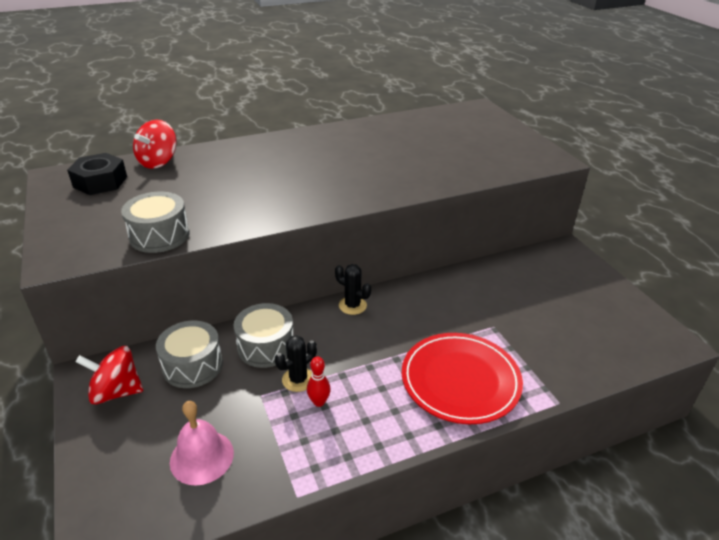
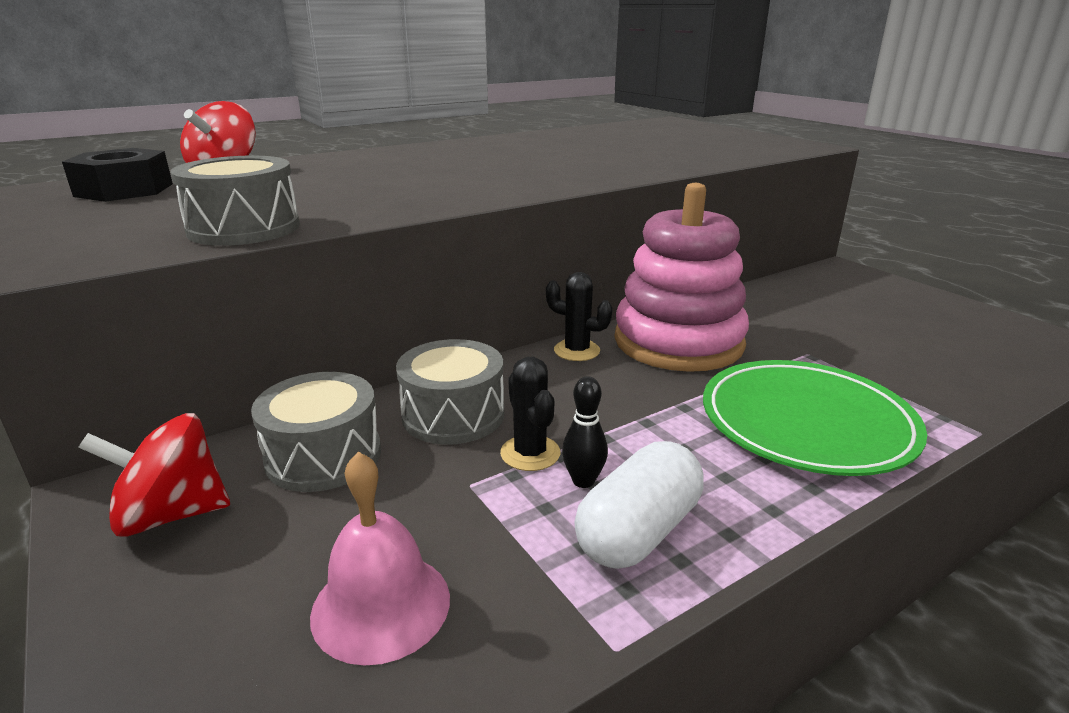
camera: 10 degrees left, 10 degrees down
(298, 379) = (530, 453): black cactus -> black cactus turned 60 degrees counterclockwise
(319, 402) = (583, 481): red bowling pin -> black bowling pin
(334, 437) = (638, 531): none -> white capsule
(417, 306) = (678, 342): none -> pink stacking toy
(460, 380) = (806, 423): red plate -> green plate

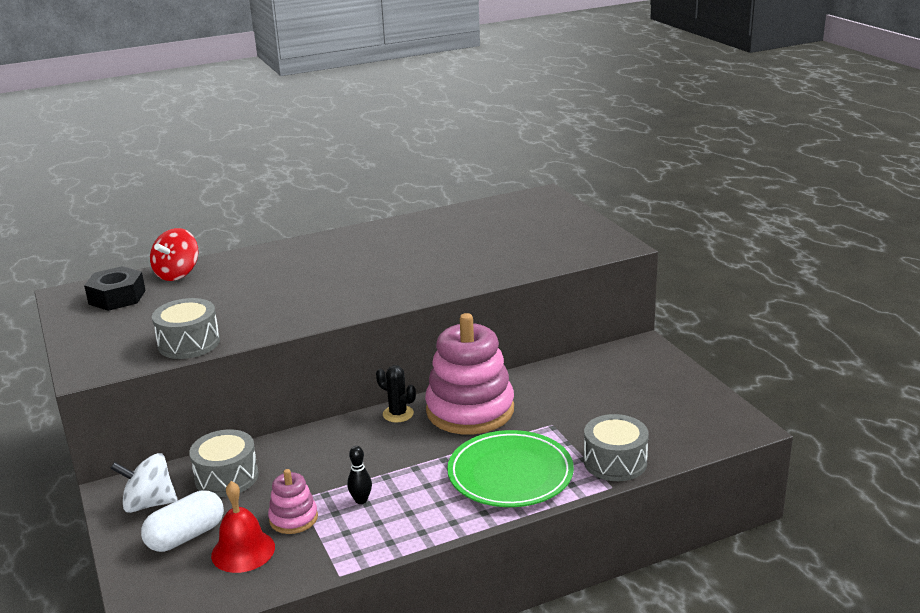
camera: 10 degrees right, 0 degrees up
(172, 514) = (149, 504): red spinning top -> white spinning top
(381, 605) = (243, 551): pink bell -> red bell
(453, 414) = (304, 456): grey drum -> grey drum (615, 462)
(469, 524) = (293, 518): none -> pink stacking toy
(530, 453) = (339, 483): black cactus -> none
(638, 531) = (376, 528): white capsule -> white capsule (186, 536)

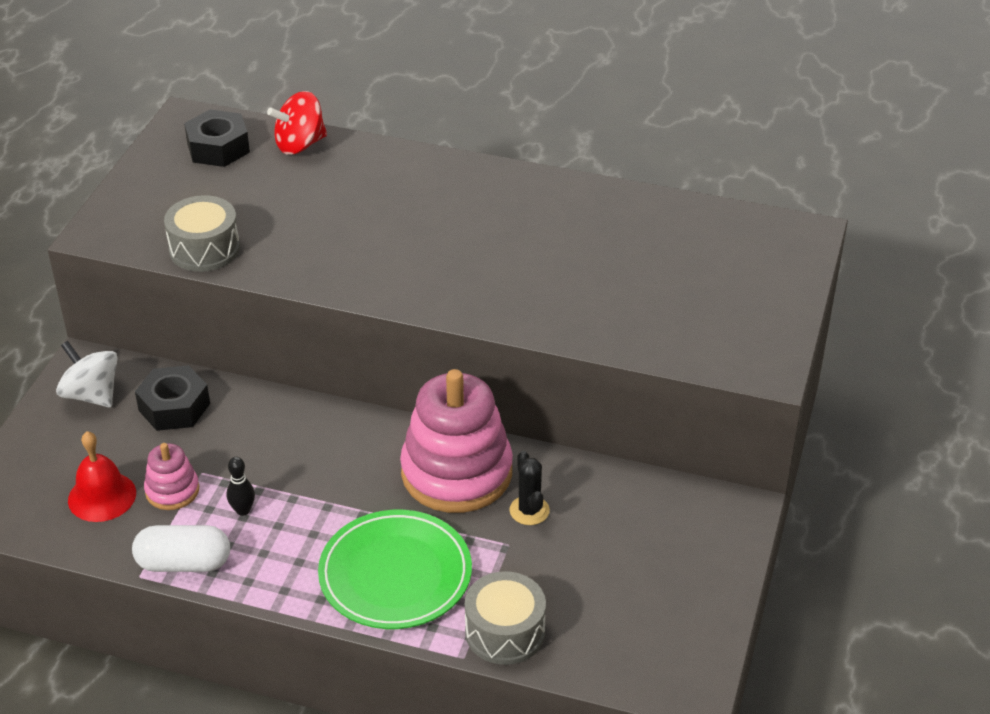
camera: 40 degrees right, 15 degrees up
(186, 536) = (81, 450): white capsule -> white capsule (184, 563)
(227, 477) = (174, 407): grey drum -> black nut
(398, 414) = (389, 432): black cactus -> black cactus (529, 510)

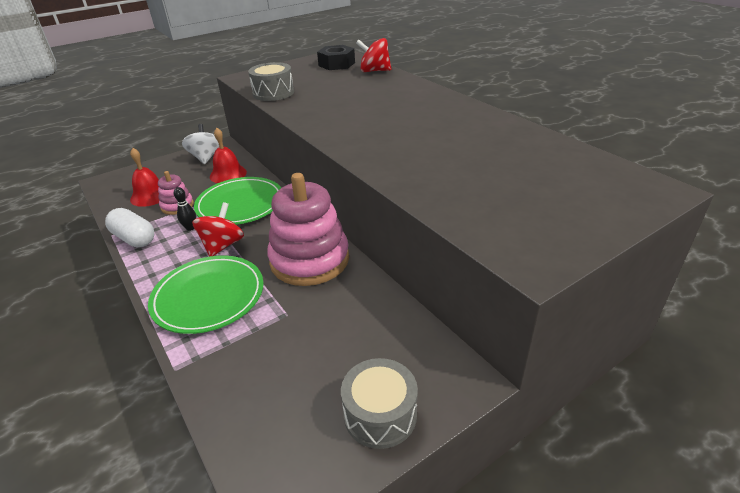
camera: 40 degrees right, 5 degrees down
(174, 407) = (228, 174): black nut -> red bell
(265, 445) = (240, 204): none -> green plate
(323, 510) = (222, 245): none -> red spinning top
(505, 632) = (216, 369): grey drum -> grey drum (380, 414)
(529, 510) = (323, 301): black cactus -> none

